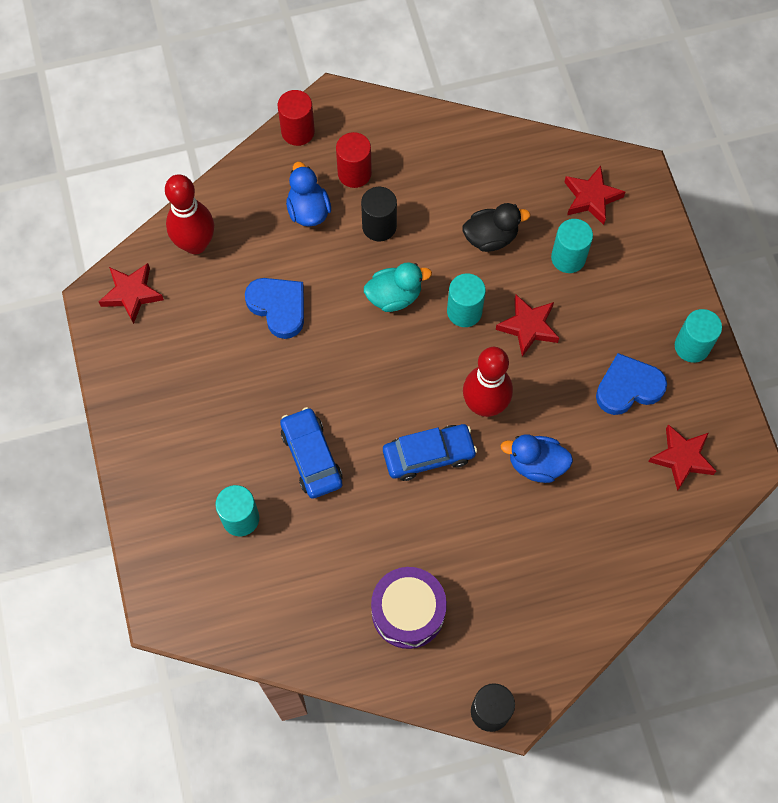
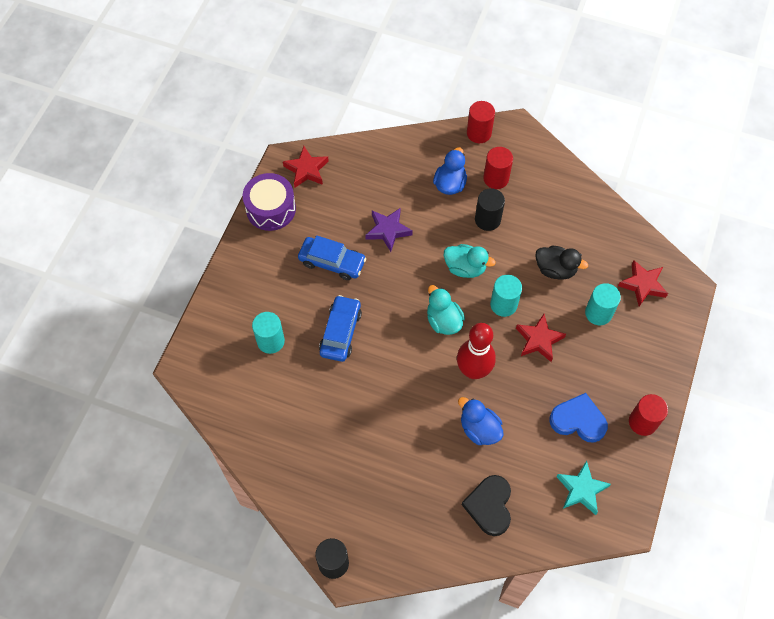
camera: 35 degrees right, 5 degrees down
(195, 244) = (366, 163): red bowling pin -> none
(278, 307) = (388, 230): blue heart -> purple star
(408, 612) = (329, 465): purple drum -> purple drum (271, 209)
(414, 371) = (443, 321): none -> turquoise duck
(428, 455) = (414, 378): blue car -> blue car (332, 262)
(604, 538) = (489, 506): none -> black heart
(682, 458) = (581, 489): red star -> turquoise star
(692, 346) = (642, 422): turquoise cylinder -> red cylinder

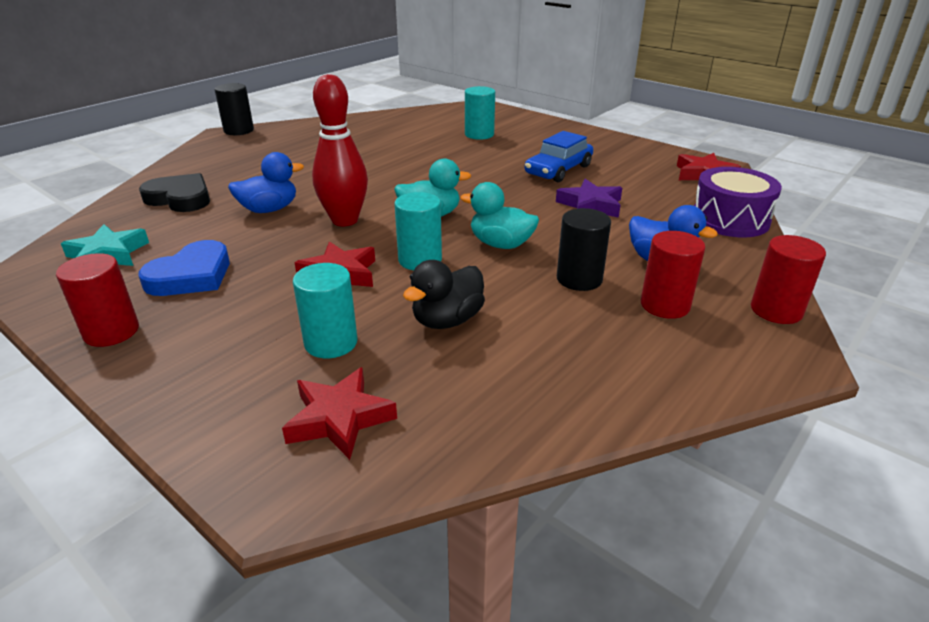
camera: 110 degrees right, 30 degrees down
(271, 209) = (647, 152): purple drum -> purple drum (729, 219)
(340, 332) = (463, 162): blue car -> none
(465, 268) = (501, 244): turquoise duck -> turquoise duck turned 75 degrees clockwise

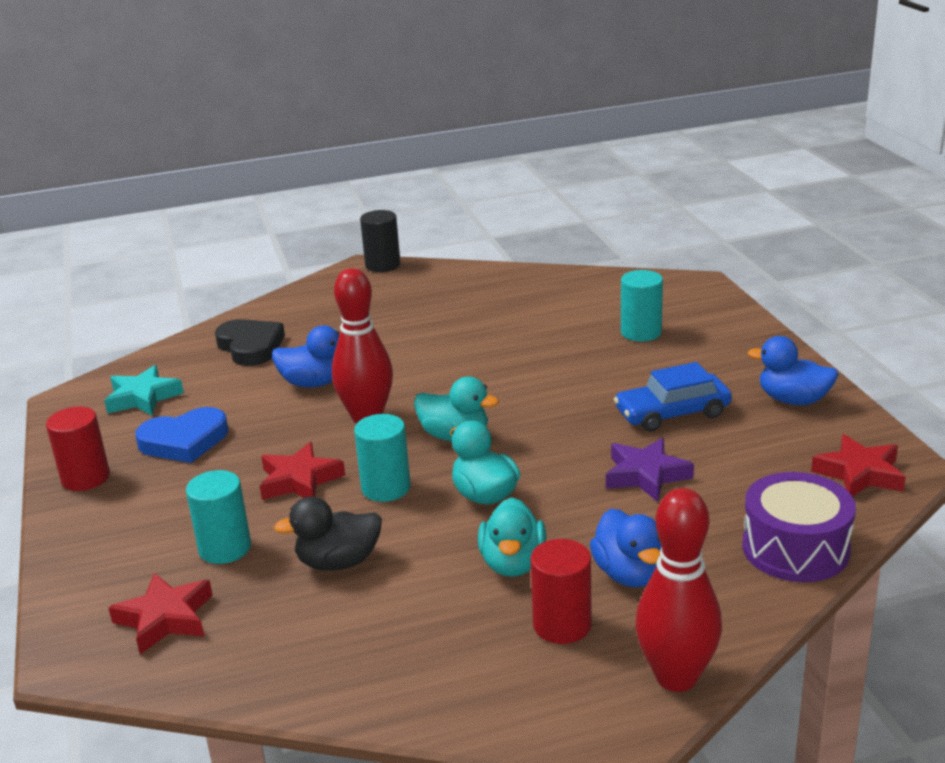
camera: 35 degrees right, 5 degrees down
(579, 279) = (513, 563): black cylinder -> turquoise duck
(617, 149) = (793, 400): none -> blue duck
(776, 310) = (676, 677): red cylinder -> red bowling pin

